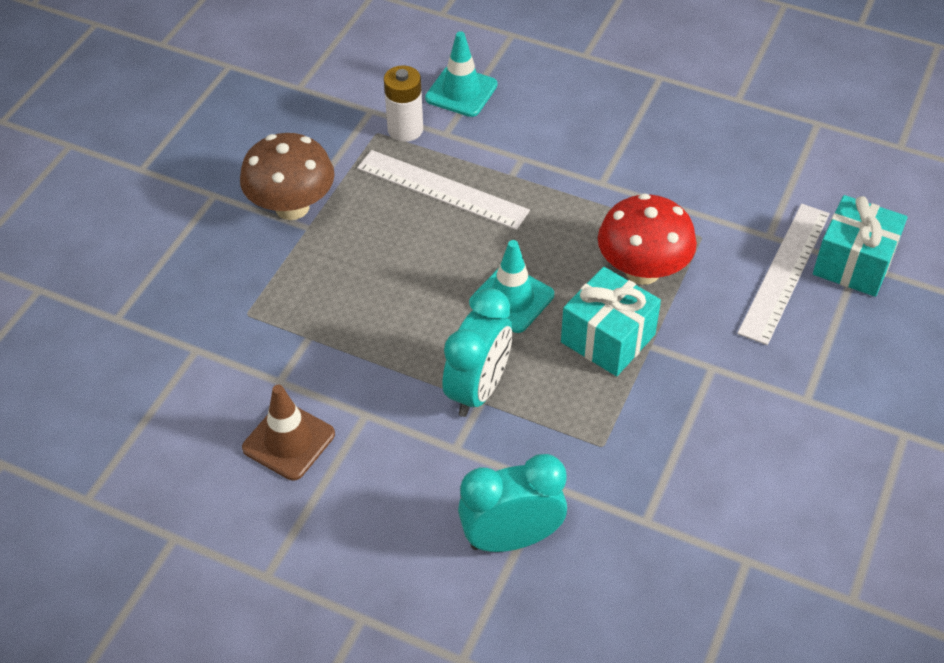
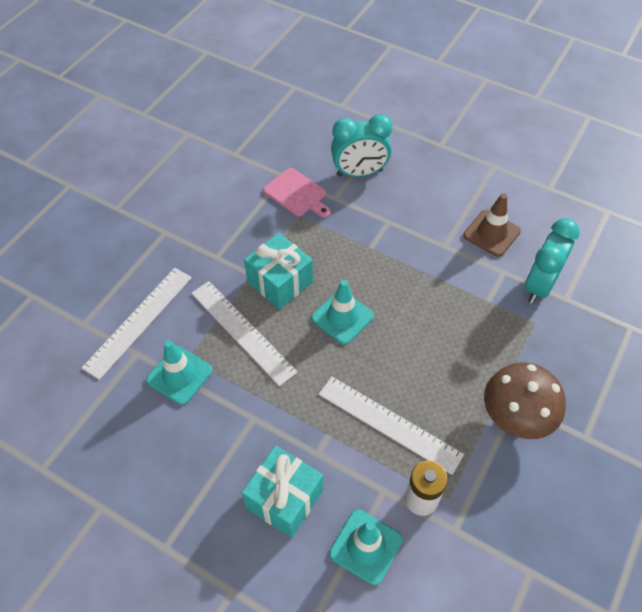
camera: 175 degrees left, 5 degrees up
(478, 389) = (371, 255): turquoise clock -> turquoise clock (539, 285)
(614, 486) = (297, 194): none -> pink cutting board
(642, 271) = (242, 331): red mushroom -> white ruler
(705, 217) = (179, 375): none -> turquoise traffic cone
(853, 263) = (85, 323): turquoise gift -> turquoise gift (284, 499)

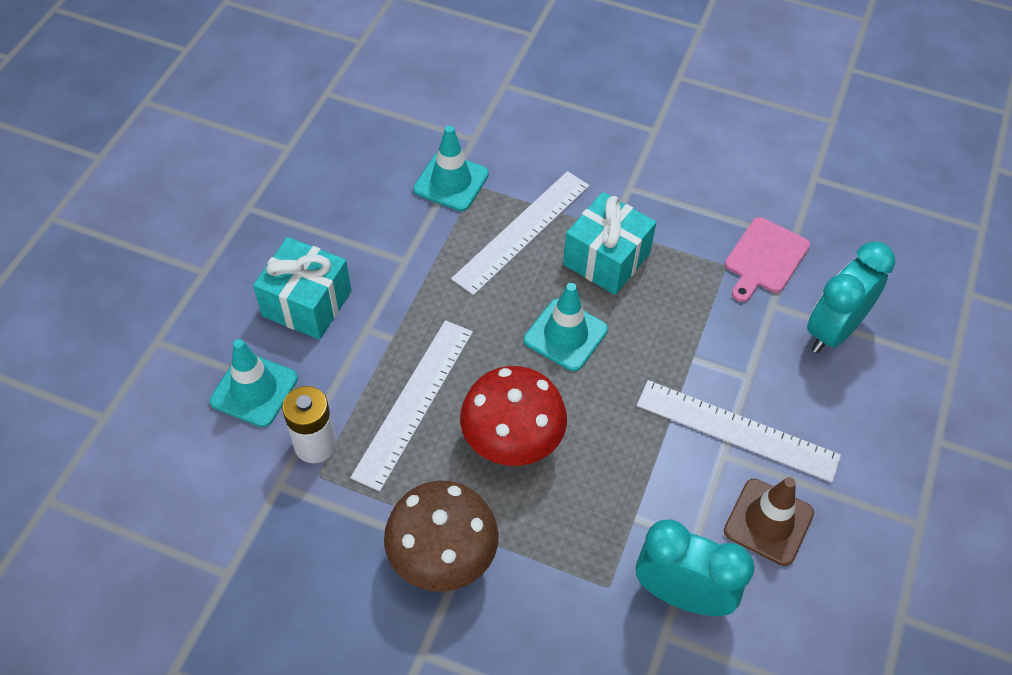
camera: 80 degrees right, 0 degrees up
(139, 321) = (517, 131): white ruler -> white ruler (737, 431)
(359, 173) = (833, 331): turquoise clock -> turquoise clock turned 60 degrees clockwise
(427, 362) = (512, 441): none -> red mushroom

